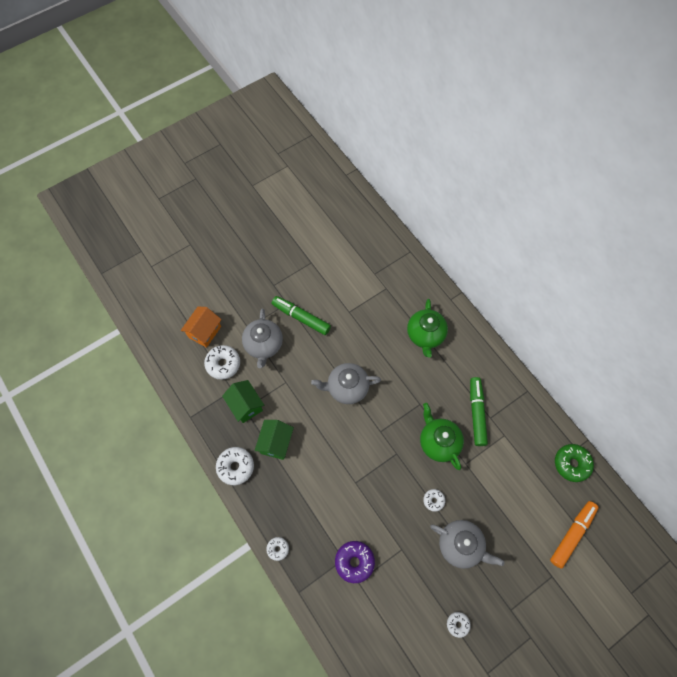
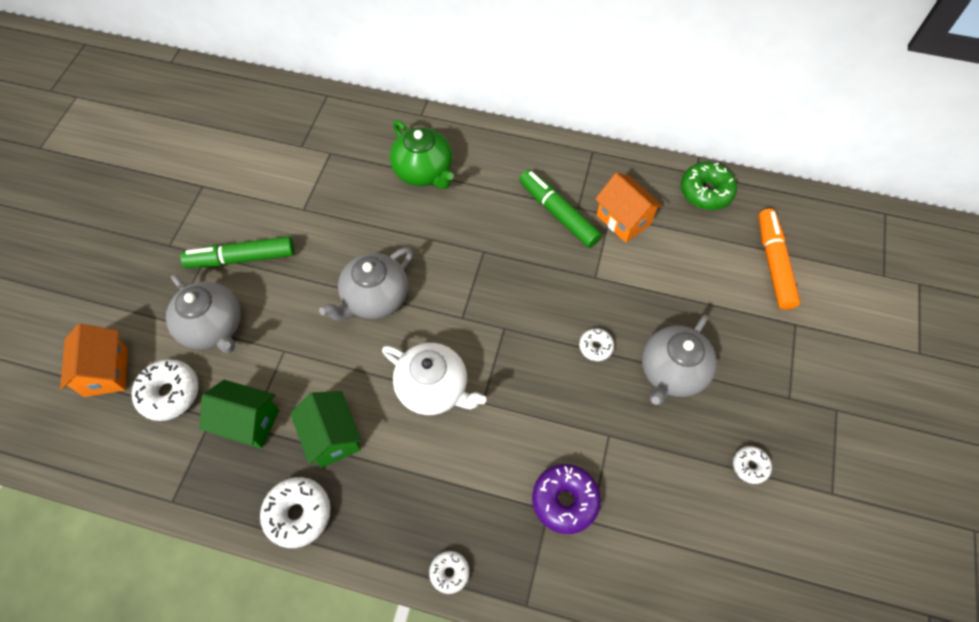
camera: 40 degrees left, 5 degrees down
(338, 457) = (434, 388): none -> white teapot
(438, 442) = (543, 277): green teapot -> none
(461, 545) = (671, 372): grey teapot -> grey teapot turned 135 degrees clockwise
(509, 444) = (623, 219): none -> orange house

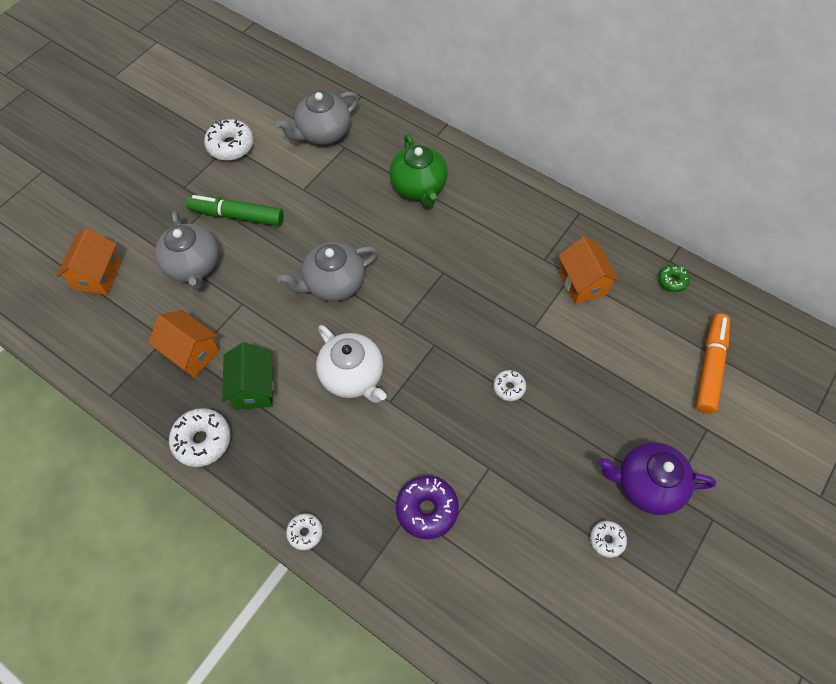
camera: 20 degrees right, 0 degrees up
(170, 393) = (140, 308): white donut -> white donut (231, 146)
(248, 422) = (191, 353): green house -> orange house
(558, 214) = (524, 259): green marker -> none
(671, 372) = (569, 433): grey teapot -> grey teapot (323, 133)
(706, 192) = (672, 281): green donut -> green donut, size x0.57
(764, 398) = (647, 485): none -> purple teapot

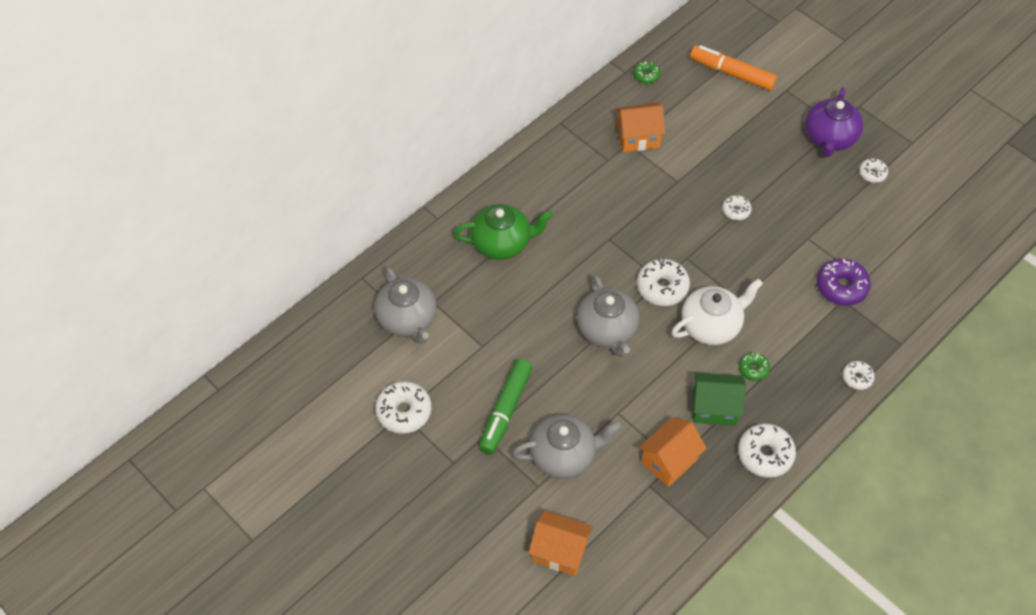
camera: 80 degrees left, 5 degrees down
(304, 421) = (753, 369): none -> green donut
(393, 326) = (662, 287): none -> white donut

